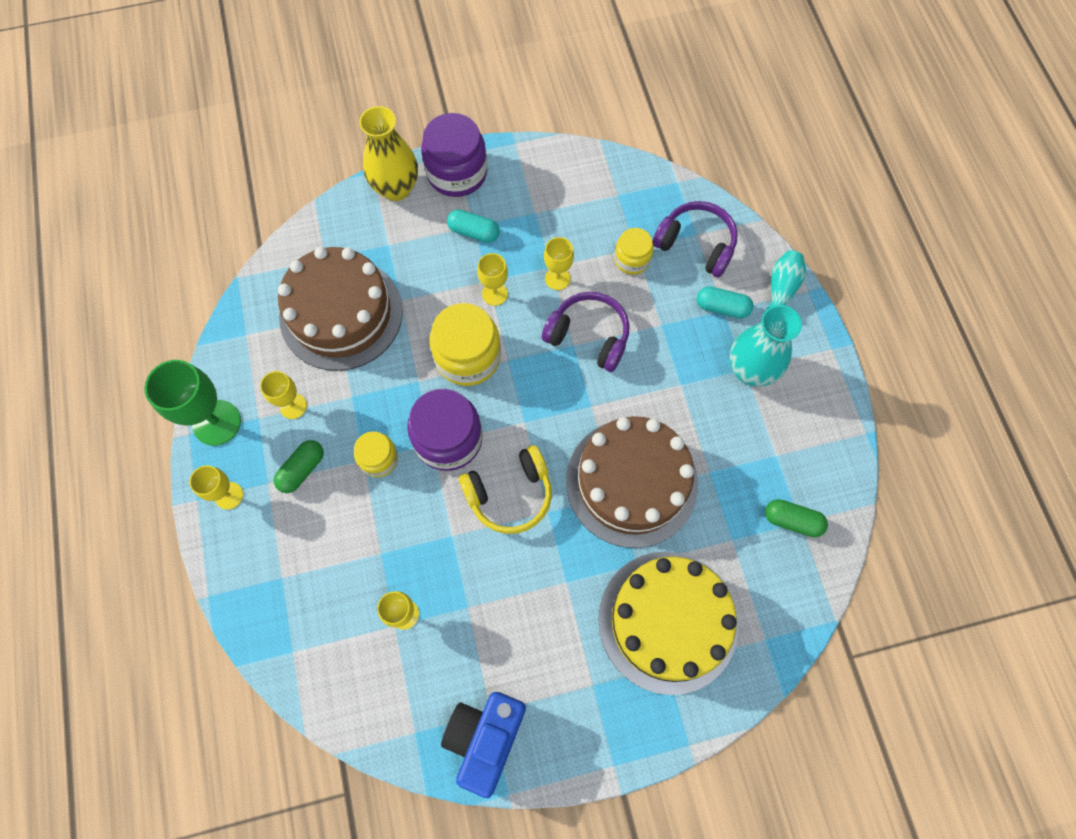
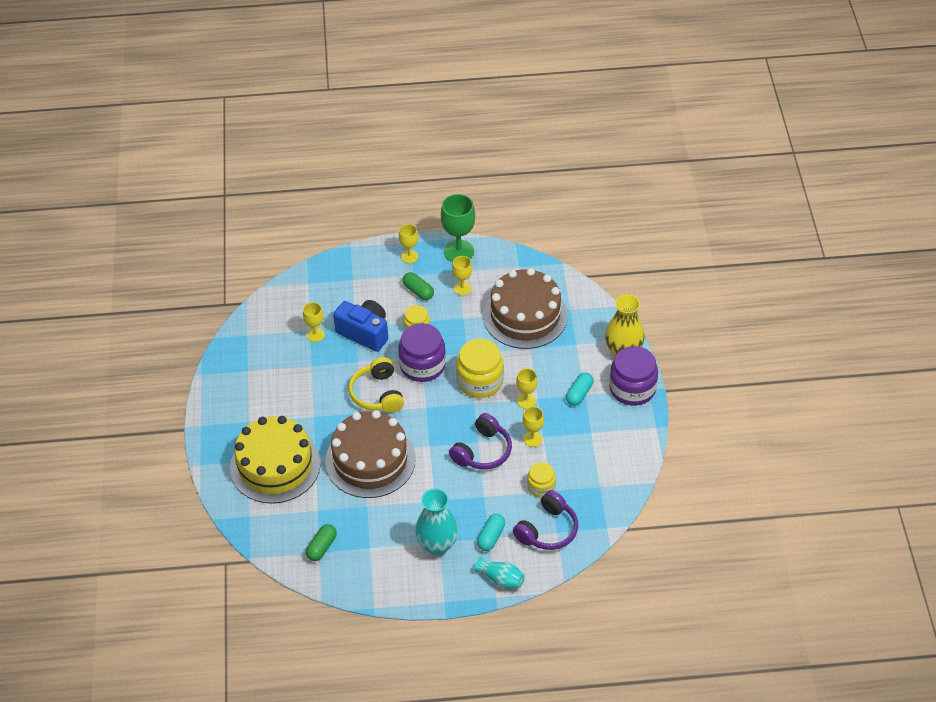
camera: 100 degrees right, 20 degrees down
(485, 737) = (234, 367): blue camera -> blue camera (364, 333)

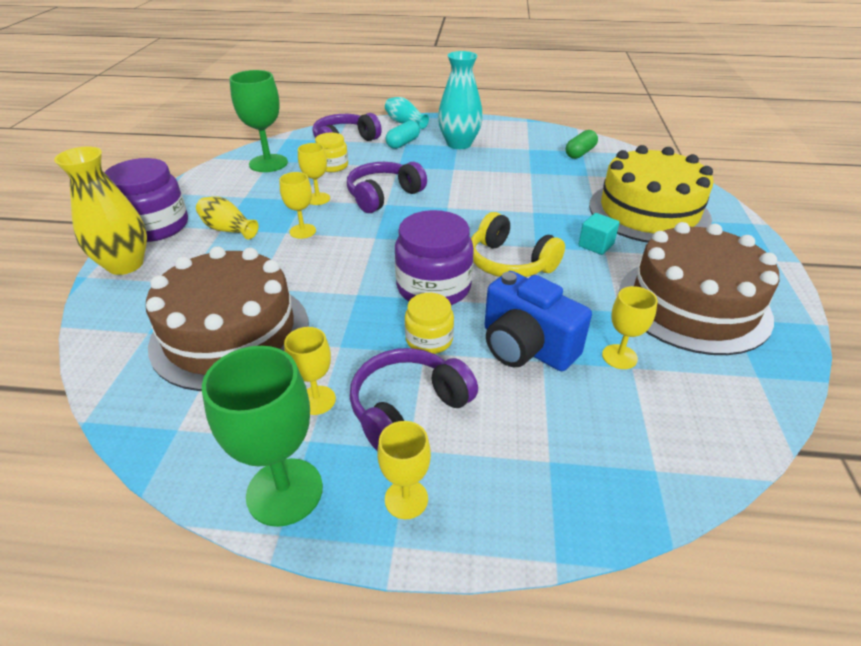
camera: 170 degrees left, 10 degrees down
(319, 420) = (596, 245): none -> turquoise cube
(370, 460) = (524, 203): brown cake -> brown cake (693, 304)
(377, 394) = (509, 263): yellow headphones -> yellow headphones turned 135 degrees clockwise
(418, 291) = (408, 409): green capsule -> purple headphones
(480, 381) = (354, 258): yellow jar -> none
(579, 394) = (228, 229): turquoise capsule -> yellow vase
(599, 481) = (268, 163): none -> green goblet

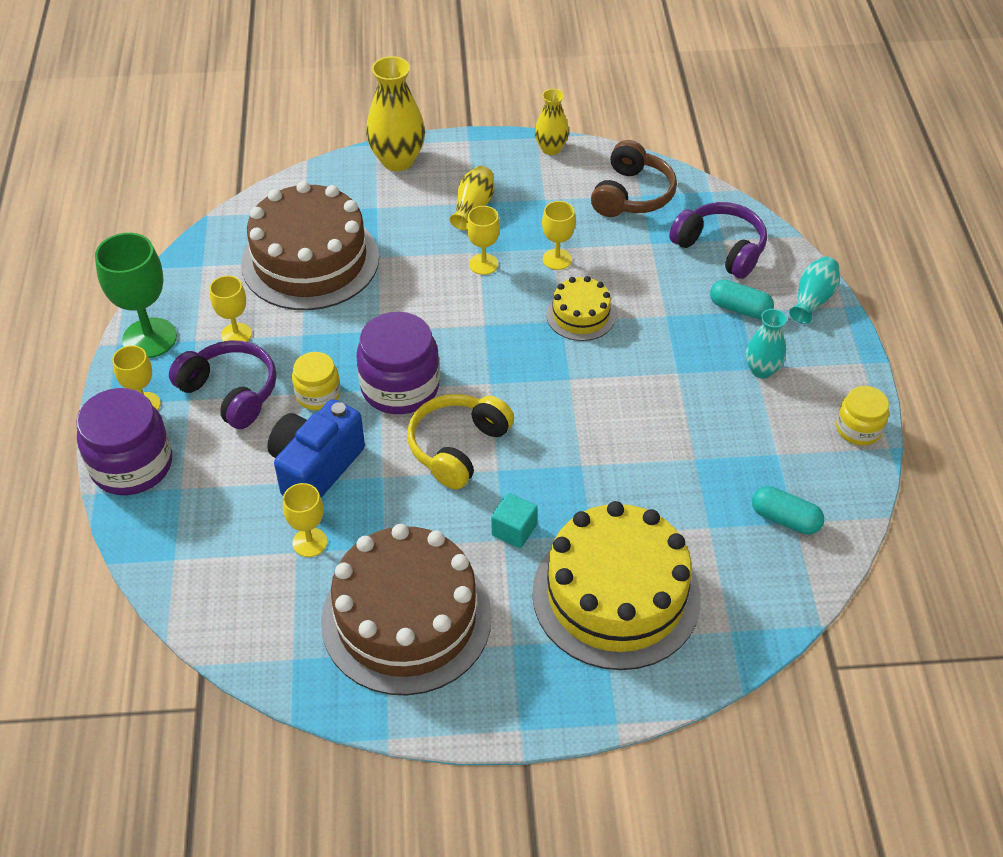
camera: 80 degrees right, 10 degrees up
(155, 226) = (467, 155): purple jar -> purple jar (132, 465)
(186, 188) = (551, 149): none -> yellow vase
(268, 163) = (632, 195): green goblet -> brown headphones
(332, 166) = (645, 253): yellow jar -> yellow jar (858, 429)
(383, 196) = (580, 315): purple headphones -> yellow cake
(459, 144) = (761, 370): turquoise vase -> turquoise vase, size x0.59
(580, 153) = (785, 519): green capsule -> turquoise capsule

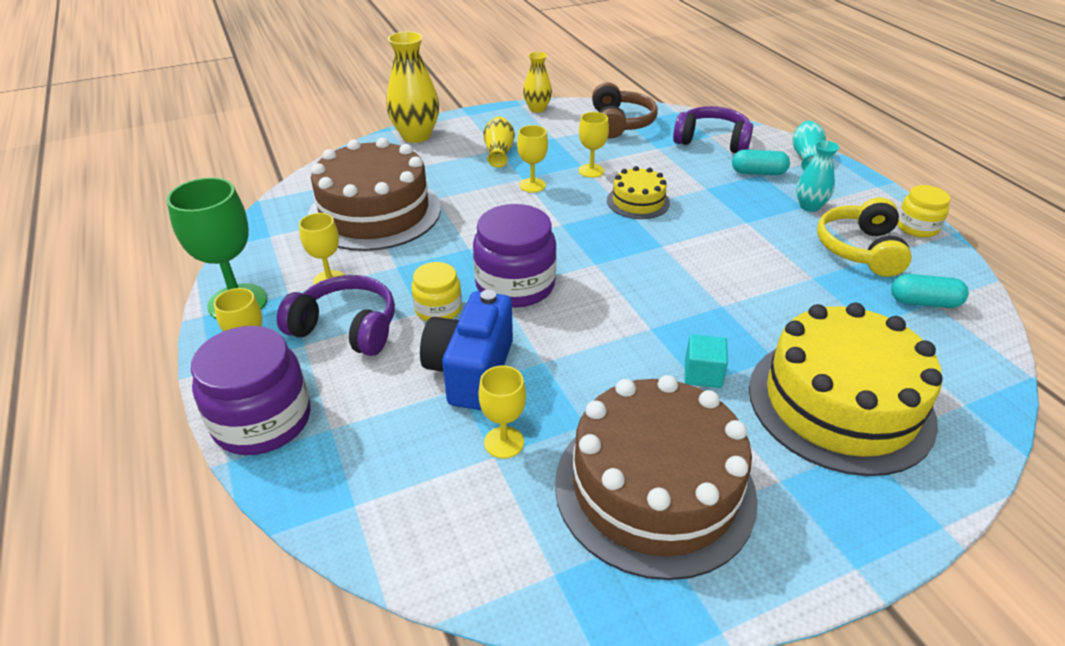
camera: 20 degrees left, 10 degrees down
(458, 447) = (601, 319): yellow headphones -> yellow headphones (860, 249)

